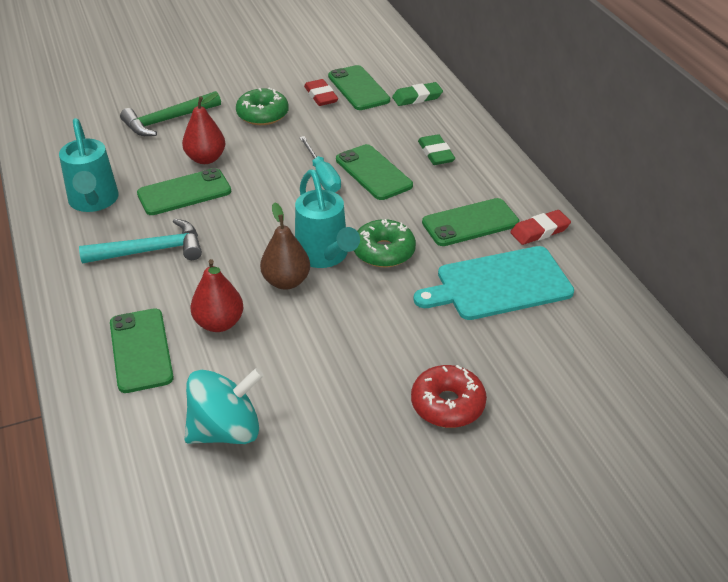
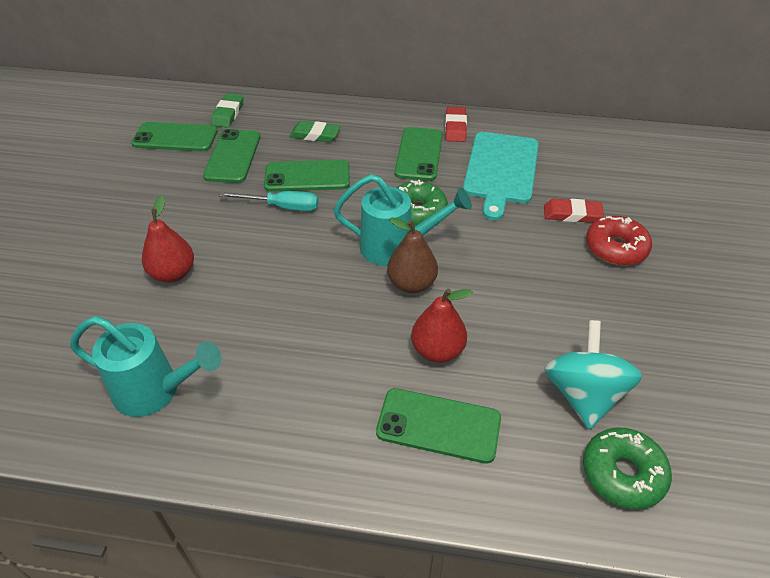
camera: 60 degrees left, 5 degrees up
(151, 251) = (287, 367): turquoise hammer -> none
(168, 120) = (71, 280): green hammer -> none
(184, 193) = (214, 309): green phone -> green phone (233, 156)
(262, 114) = (144, 209): green donut -> green donut (622, 473)
(321, 96) = (159, 162): red eraser -> red eraser (572, 214)

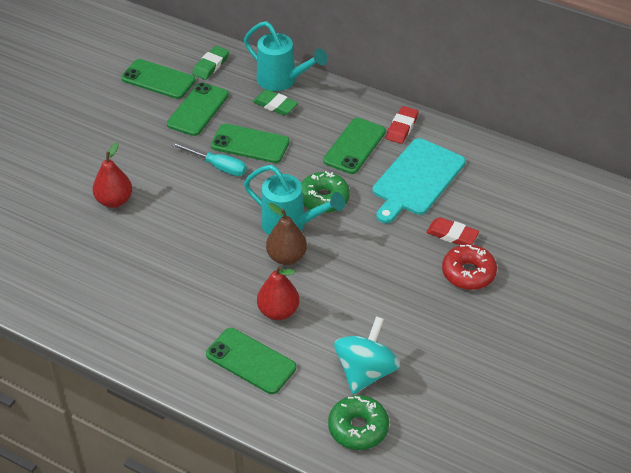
camera: 20 degrees right, 0 degrees up
(155, 391) = (73, 283): turquoise watering can -> turquoise watering can (282, 81)

